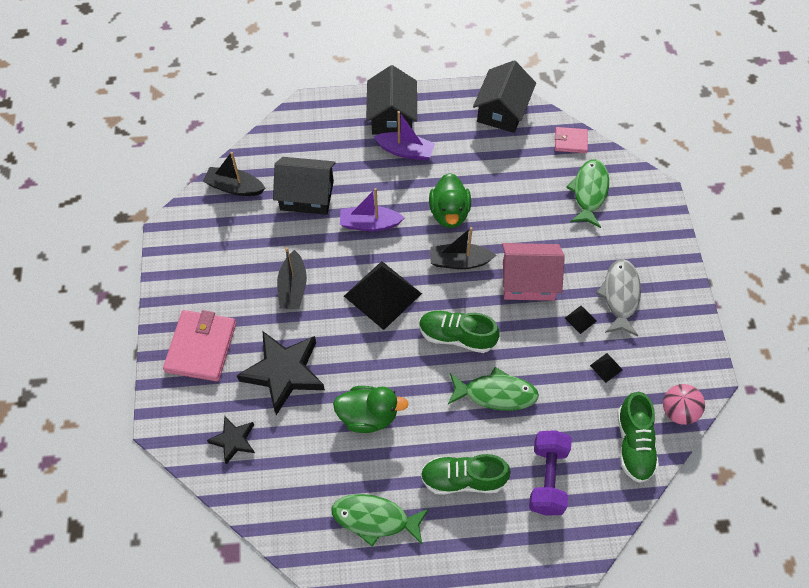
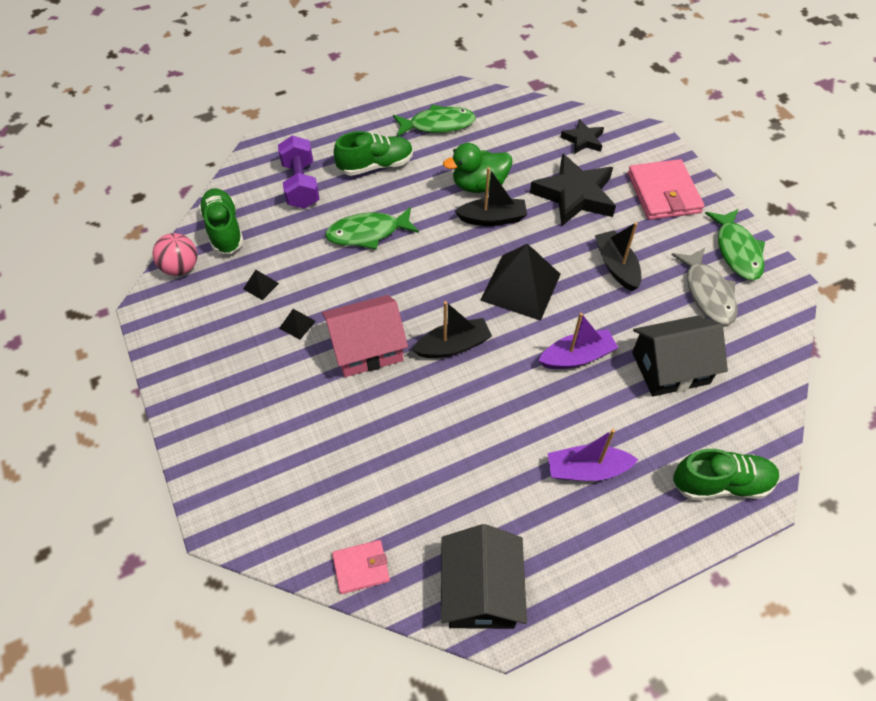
camera: 160 degrees right, 5 degrees down
(234, 187) = (758, 351): black boat -> black boat (492, 218)
(392, 116) = (634, 520): black house -> none
(449, 213) = (490, 400): green duck -> none
(456, 336) = (425, 270): green shoe -> green shoe (721, 484)
(589, 192) = (317, 490): green fish -> green fish (737, 251)
(620, 296) = (255, 363): grey fish -> grey fish (707, 293)

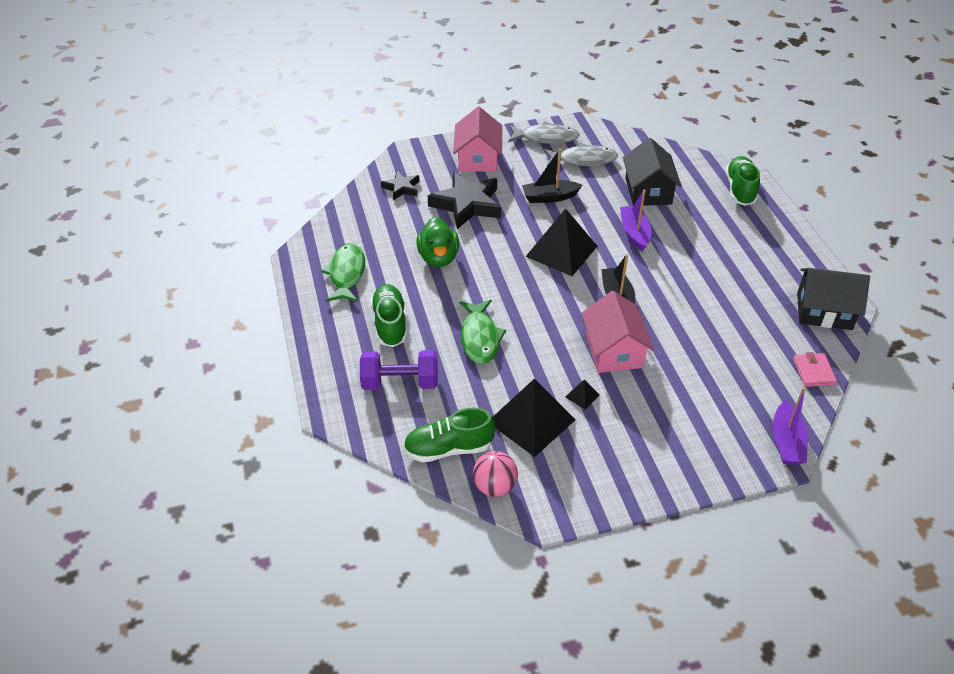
camera: 80 degrees left, 10 degrees down
(260, 286) = (531, 421): black pyramid -> black pyramid, size x2.47
(492, 218) = (482, 255): black boat -> none
(586, 470) = (730, 246): purple boat -> purple boat (786, 442)
(663, 193) = (478, 158): pink wallet -> pink house
(737, 251) = (546, 138): green fish -> grey fish

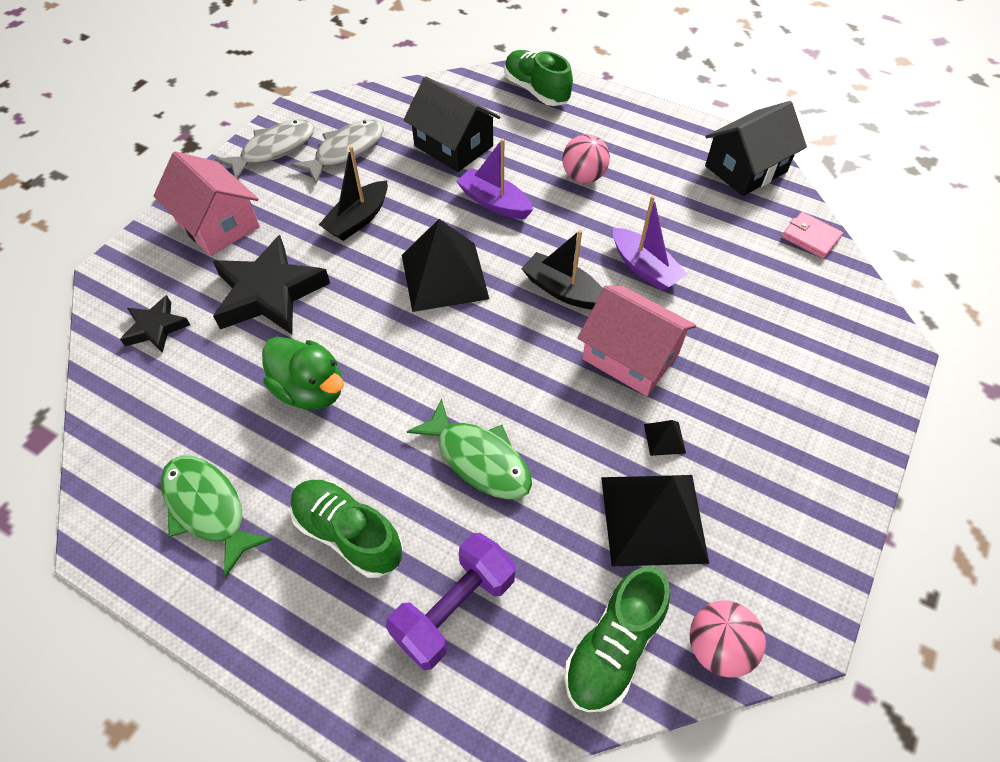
camera: 45 degrees left, 10 degrees up
(706, 252) = (583, 177): none -> pink ball
(786, 442) = (878, 329): purple boat -> purple boat (644, 268)

